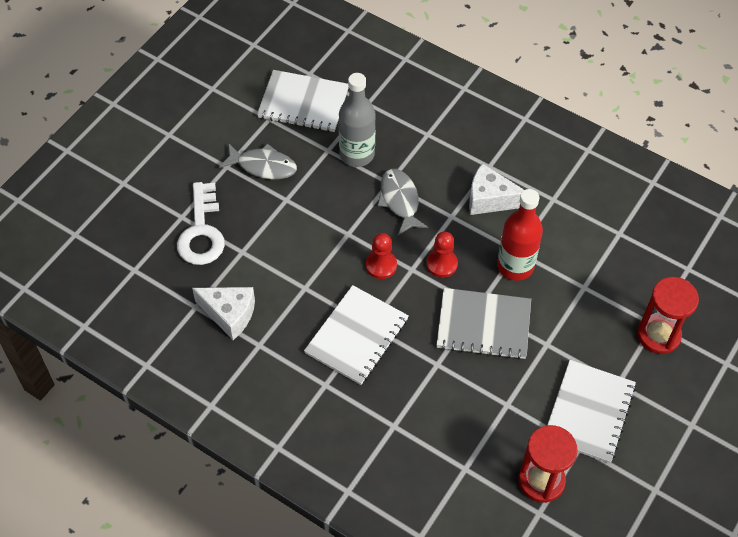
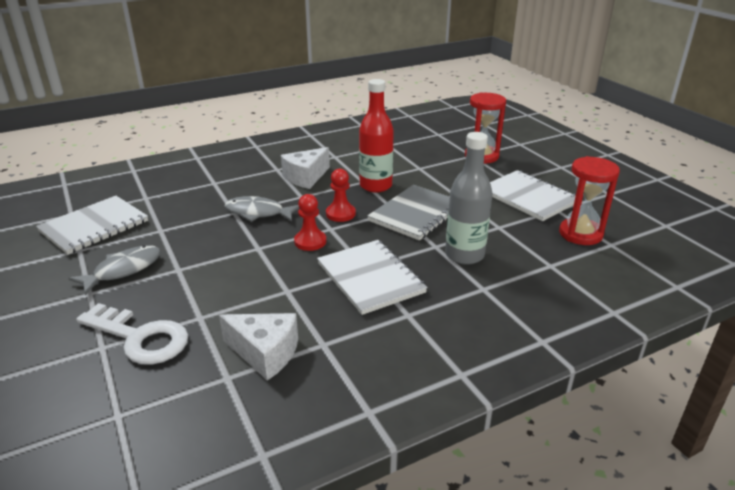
camera: 60 degrees left, 25 degrees down
(229, 314) = (265, 353): white cheese -> white cheese turned 60 degrees clockwise
(357, 154) = (186, 218): grey bottle -> grey bottle (464, 255)

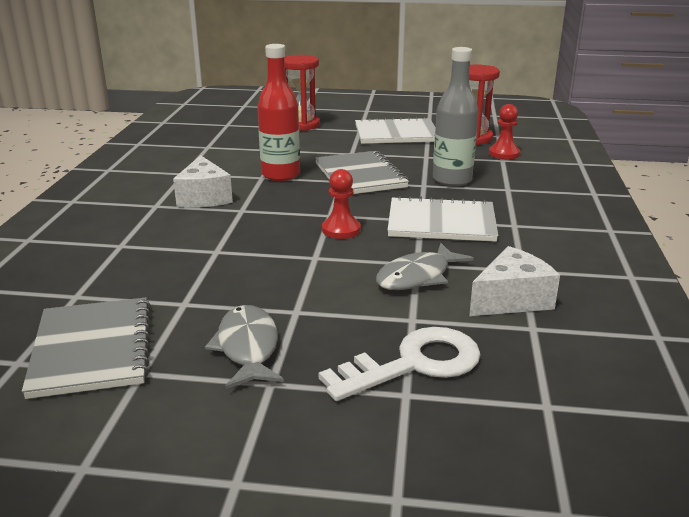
camera: 55 degrees left, 5 degrees down
(94, 226) = (92, 349): white notebook -> grey notebook
(258, 213) = (240, 239): grey fish -> grey fish (417, 276)
(340, 214) = (309, 203): red pawn -> red pawn (504, 154)

